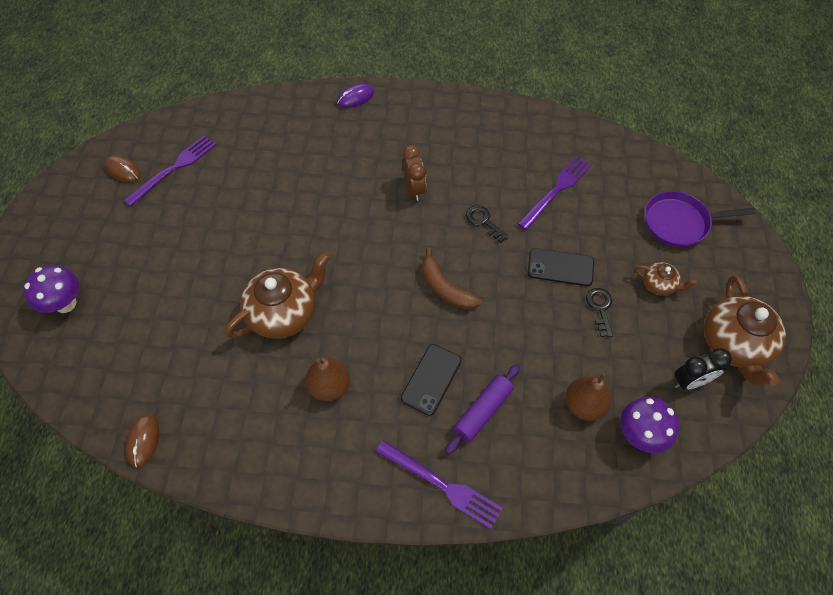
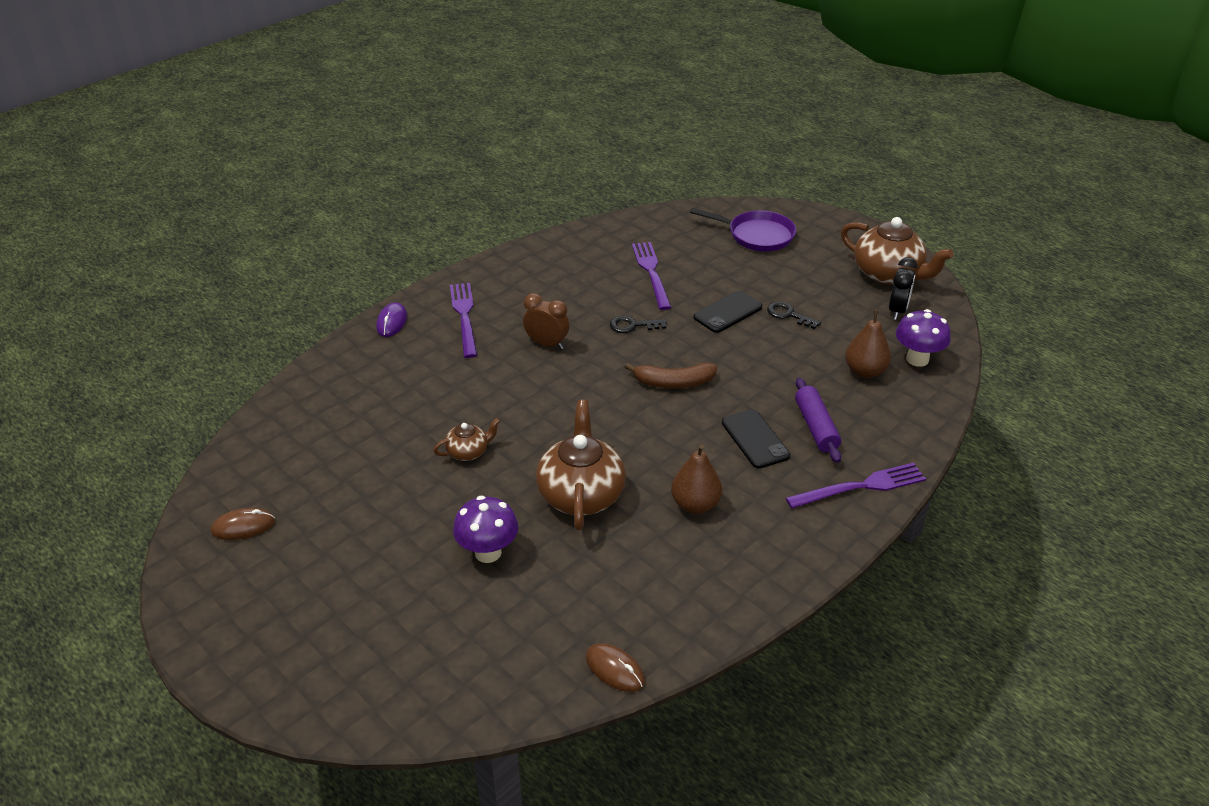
camera: 50 degrees left, 20 degrees down
(65, 304) = (366, 658): purple mushroom -> purple mushroom (488, 552)
(174, 169) = (299, 486): purple fork -> purple fork (464, 317)
(659, 285) = (800, 276): brown teapot -> brown teapot (468, 452)
(679, 222) = (757, 235): purple pan -> purple pan turned 105 degrees counterclockwise

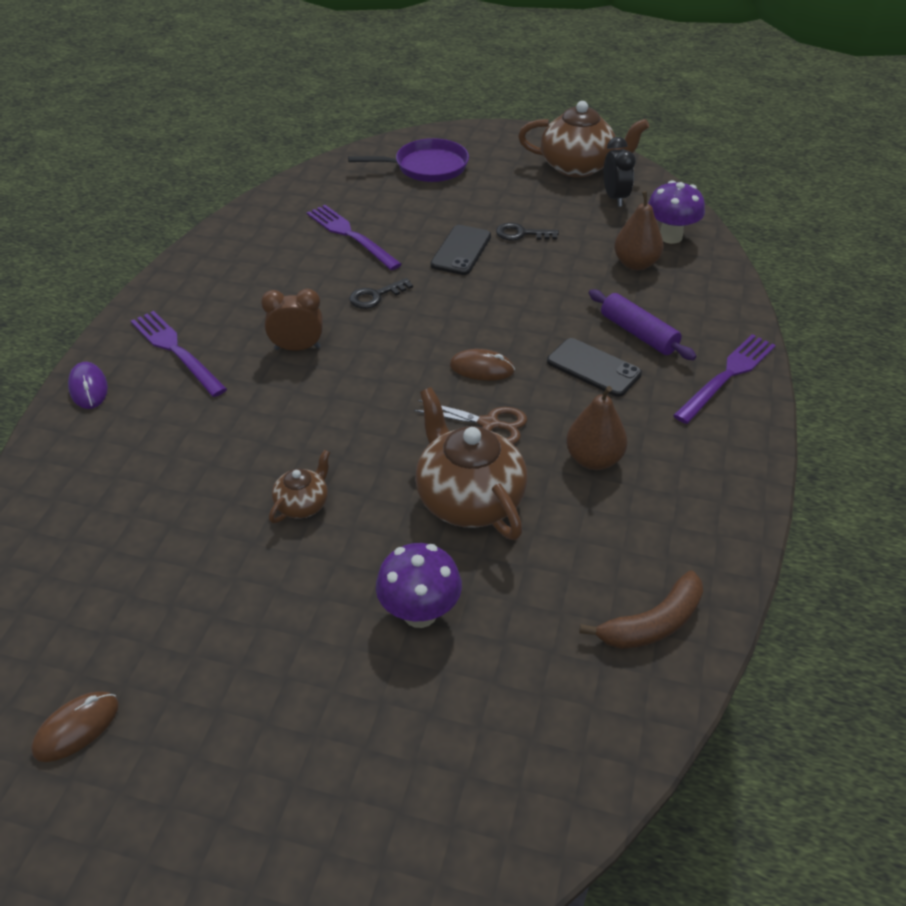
camera: 30 degrees left, 5 degrees up
(615, 669) = (665, 681): brown mouse -> brown mouse (482, 368)
(639, 449) = (489, 424): none -> brown scissors
(674, 382) = (466, 340): brown banana -> brown banana (652, 623)

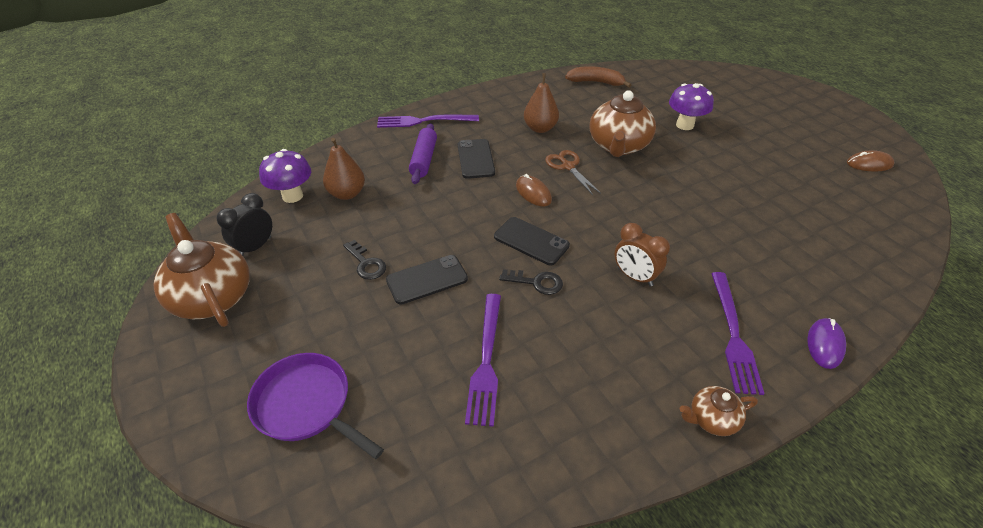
camera: 135 degrees left, 0 degrees up
(303, 504) = (706, 186): brown teapot -> brown teapot (711, 419)
(422, 323) = (531, 241): none -> black phone

